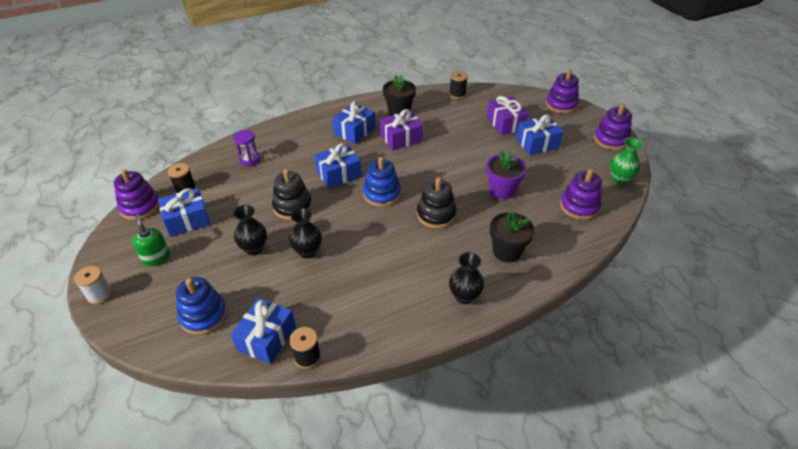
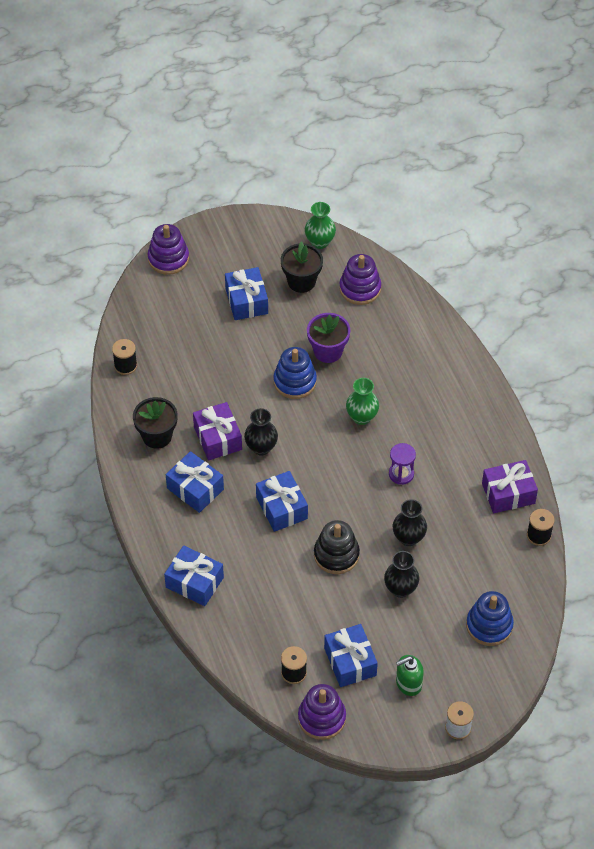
camera: 85 degrees left, 10 degrees up
(249, 160) = (242, 607): purple hourglass -> purple hourglass (401, 474)
(266, 338) = (517, 569): blue gift -> blue gift (194, 582)
(382, 194) = (323, 465): blue stacking toy -> blue stacking toy (295, 381)
(436, 215) = (362, 417): black stacking toy -> green vase
(464, 296) = (475, 407): black vase -> black vase (261, 447)
(505, 123) = (201, 324): purple gift -> purple gift (508, 493)
(506, 251) = (420, 363): black flower pot -> black flower pot (301, 281)
(610, 140) = (248, 229): purple stacking toy -> none

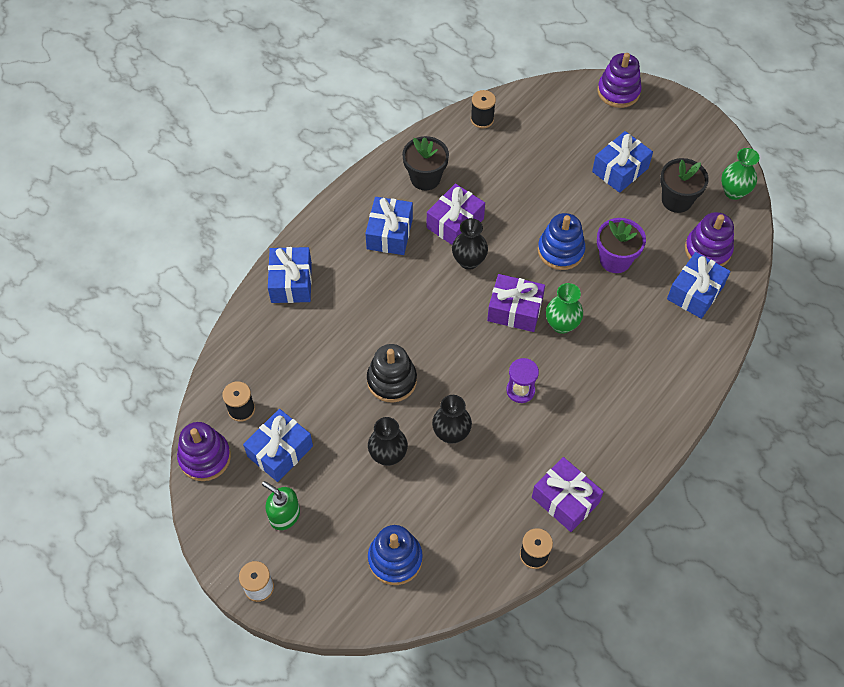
camera: 60 degrees right, 5 degrees up
(282, 508) = (414, 310): blue gift -> blue gift (695, 292)
(328, 440) = (515, 310): none -> purple gift

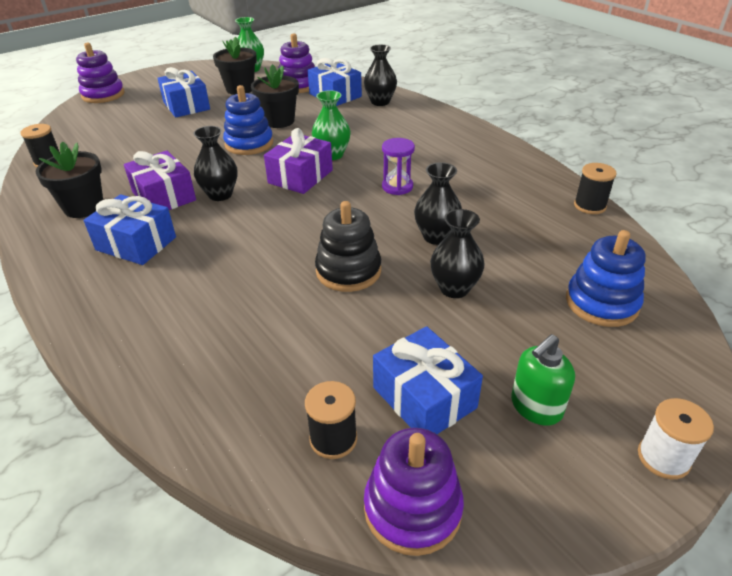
camera: 75 degrees left, 20 degrees down
(291, 282) = (138, 345): blue gift -> none
(565, 500) = (528, 180): purple gift -> none
(615, 260) = (279, 121): purple flower pot -> black flower pot
(694, 340) = (380, 102): none -> black vase

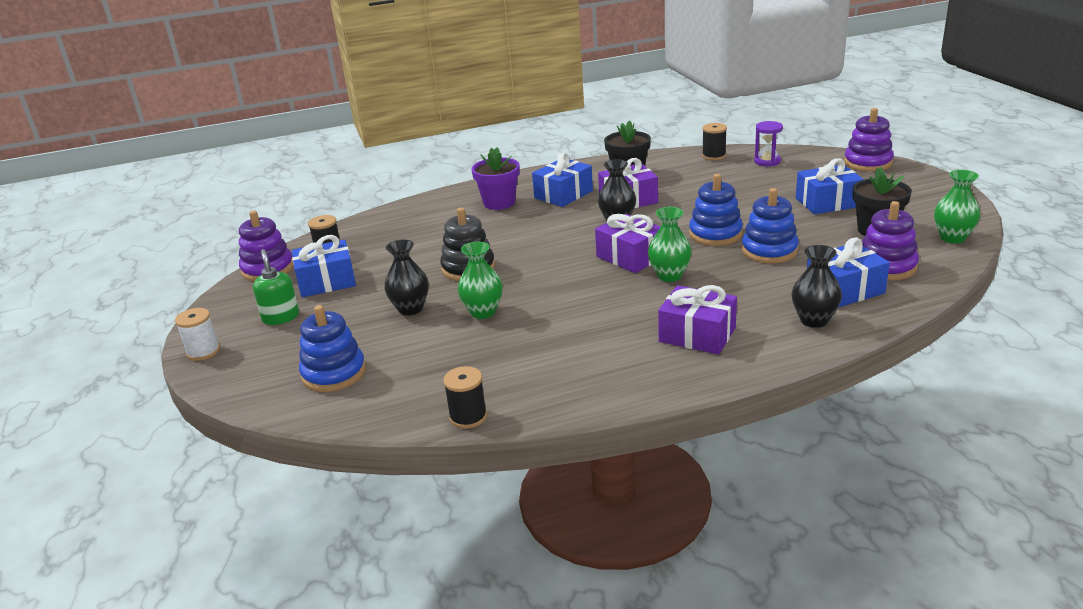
camera: 110 degrees right, 10 degrees down
(153, 293) = (499, 203): none -> purple flower pot
(279, 121) = (769, 251): black flower pot -> blue stacking toy
(397, 187) = (581, 304): purple hourglass -> purple hourglass (767, 161)
(419, 135) = (697, 335): none -> purple gift
(436, 237) = (483, 312): black vase -> green vase

